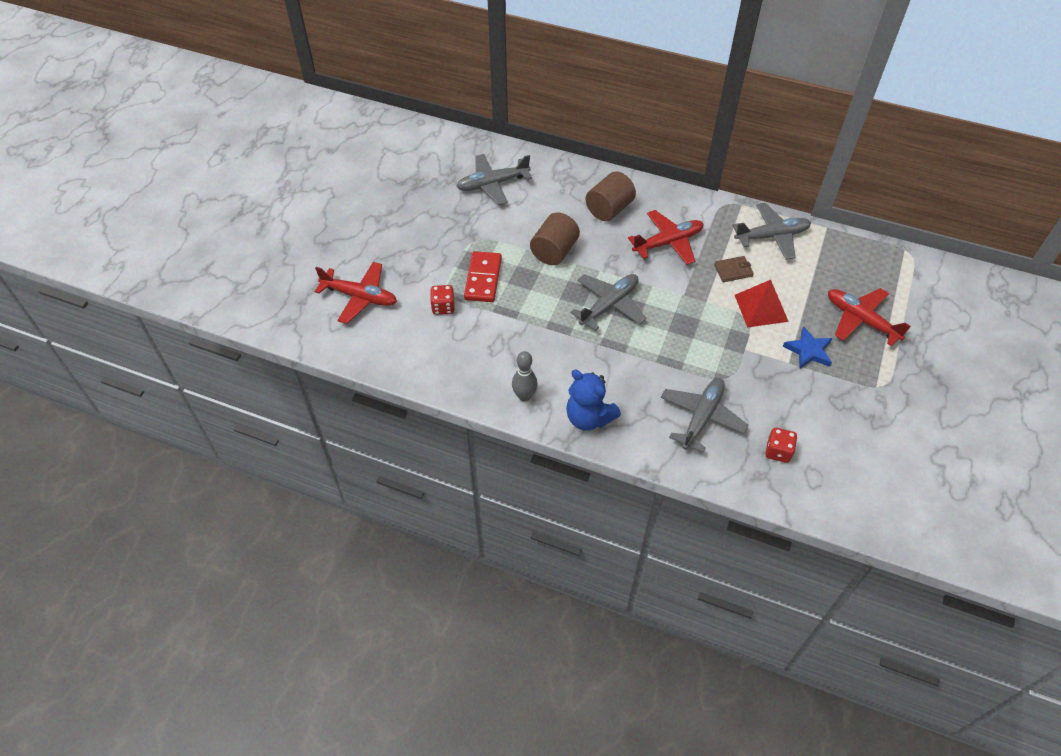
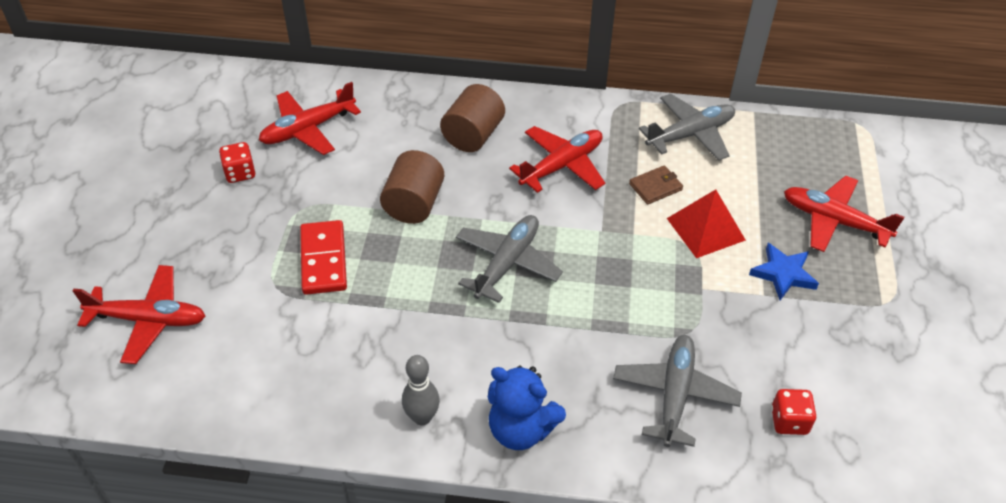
camera: 15 degrees left, 5 degrees down
(443, 307) = (275, 311): red dice -> red dice (240, 173)
(492, 184) = (308, 129): grey plane -> red plane

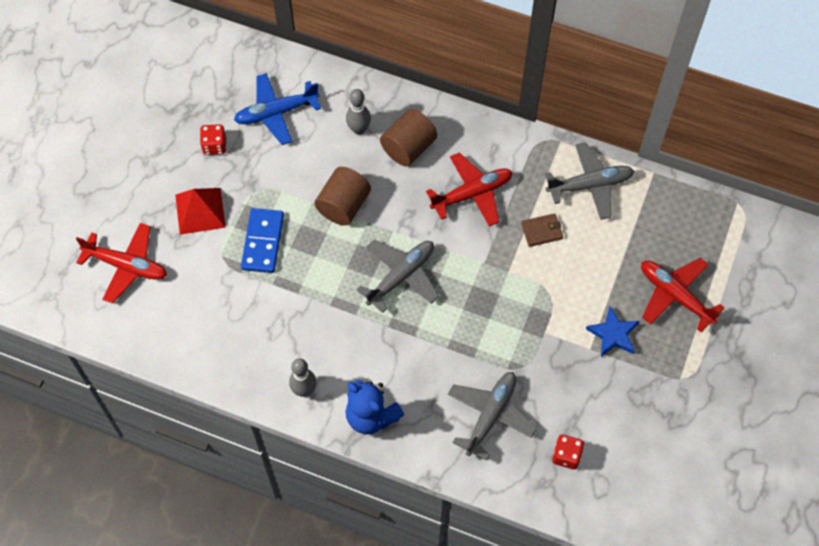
camera: 15 degrees right, 15 degrees up
(308, 129) = (276, 113): red plane -> blue plane
(323, 260) = (262, 242): red domino -> blue domino
(410, 128) = (359, 129): none -> grey bowling pin
(705, 229) = (567, 280): red pyramid -> red pyramid (200, 211)

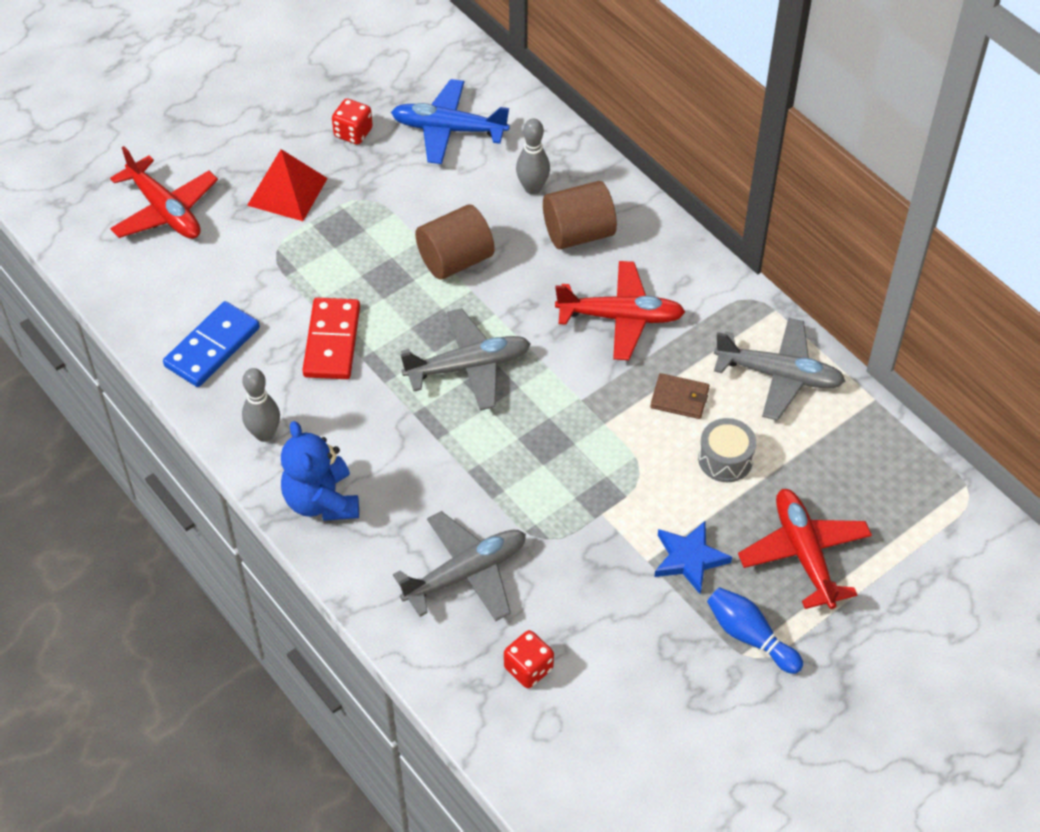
camera: 30 degrees right, 10 degrees down
(262, 242) = (333, 255): blue domino -> blue domino (212, 347)
(303, 303) = (332, 341): none -> red domino
(593, 258) = (725, 459): none -> grey drum
(677, 365) = (750, 636): none -> blue bowling pin

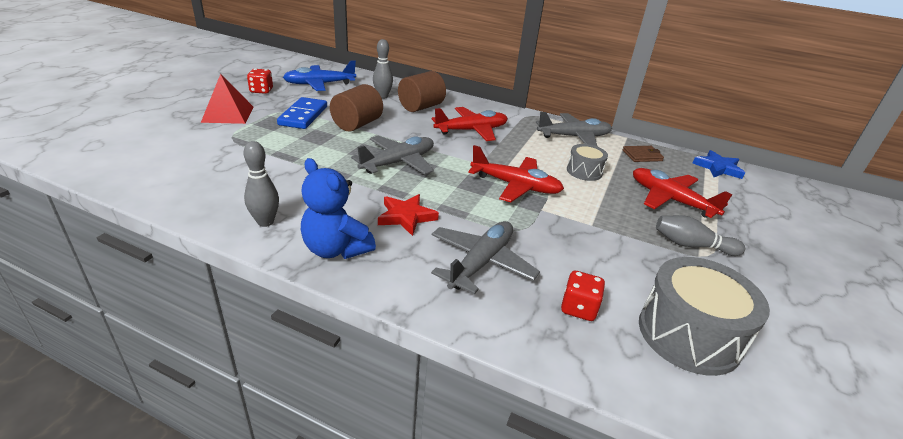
camera: 30 degrees left, 20 degrees down
(165, 211) = (136, 132): red plane -> red plane (516, 186)
(212, 347) = (198, 185): blue domino -> blue domino (303, 116)
(332, 341) = (295, 167): red domino -> none
(423, 474) = (406, 217): none -> red star
(620, 741) = (689, 334): none -> grey drum
(679, 398) = (534, 153): brown wallet -> brown wallet (642, 155)
(689, 559) = (614, 217): blue star -> blue star (718, 168)
(750, 636) = (691, 245): blue bowling pin -> grey bowling pin

